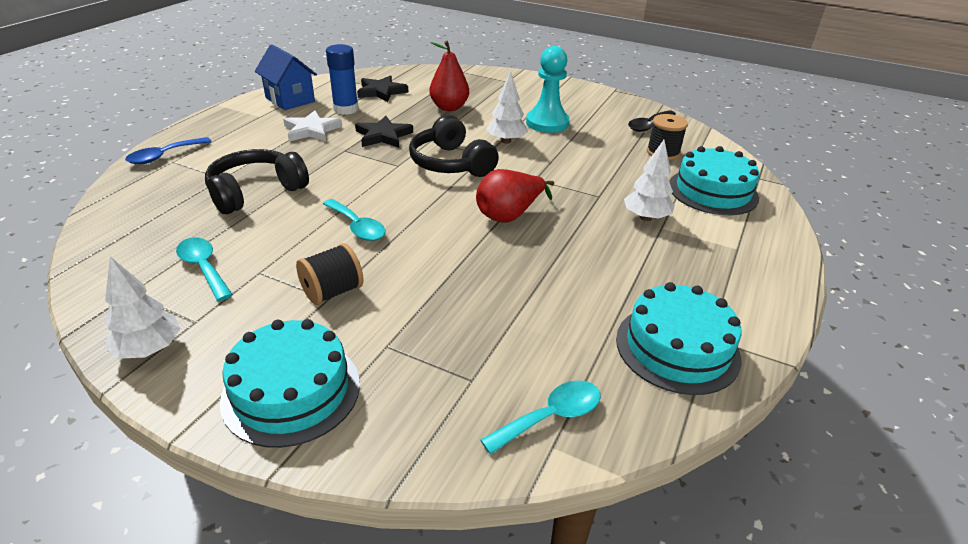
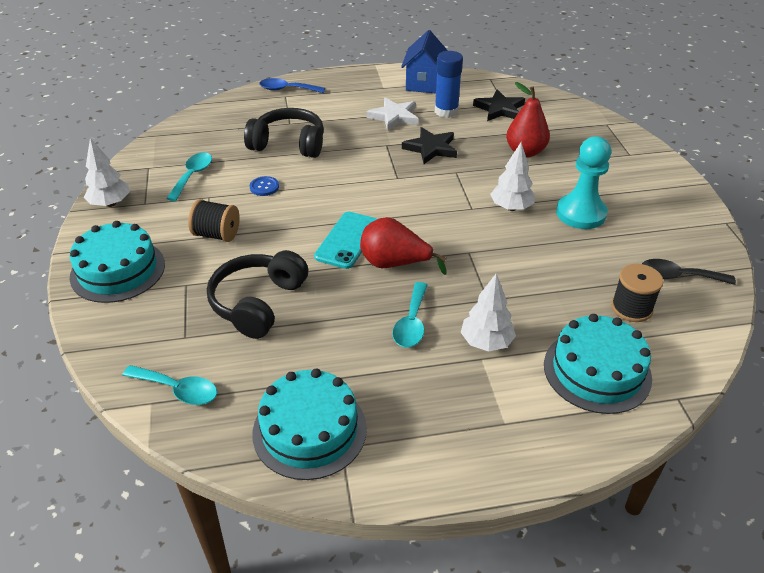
camera: 55 degrees right, 5 degrees up
(300, 232) = (264, 187): none -> blue button
(357, 227) = (296, 205): turquoise spoon -> turquoise spoon (411, 323)
(448, 223) = (347, 240): none -> turquoise phone
(451, 163) = (434, 199): black headphones -> black headphones (258, 303)

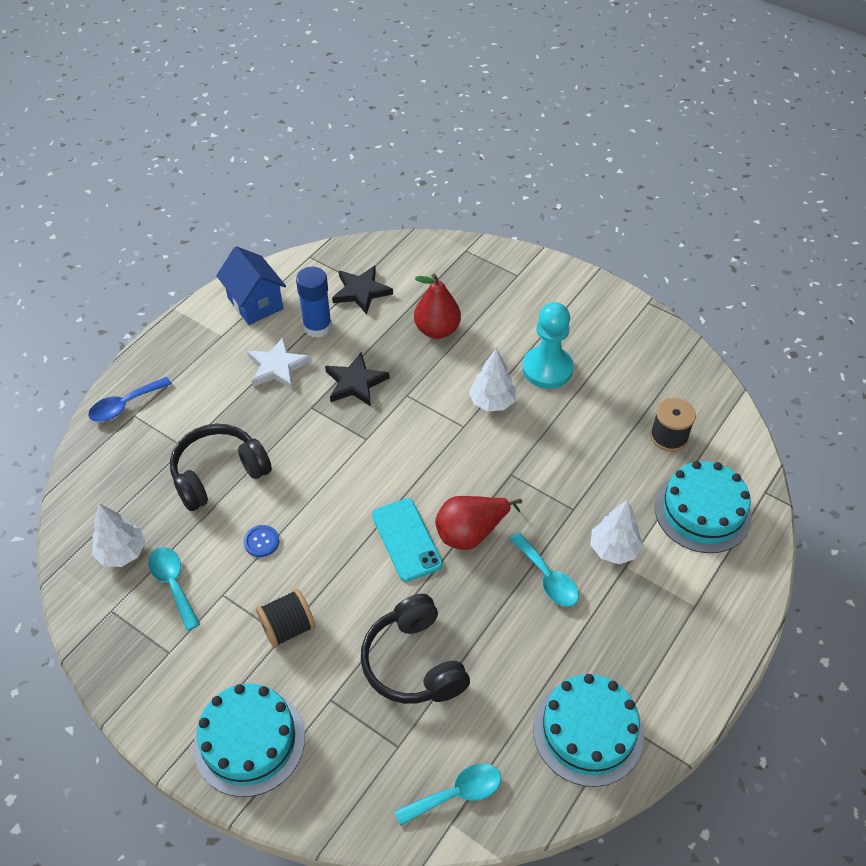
camera: 45 degrees left, 10 degrees up
(110, 203) = (134, 682): white tree -> white tree (122, 553)
(678, 276) = (668, 381): black spoon -> none

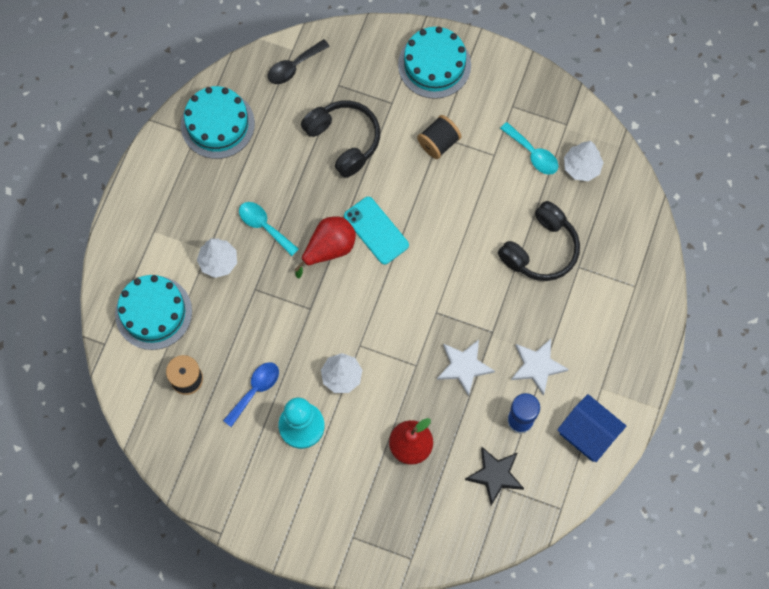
camera: 165 degrees right, 20 degrees up
(125, 405) = (647, 293): blue spoon -> blue spoon (255, 390)
(261, 541) = (483, 201): blue button -> none
(355, 383) = (464, 367): black star -> white star
(456, 794) = (293, 66): turquoise spoon -> black spoon

